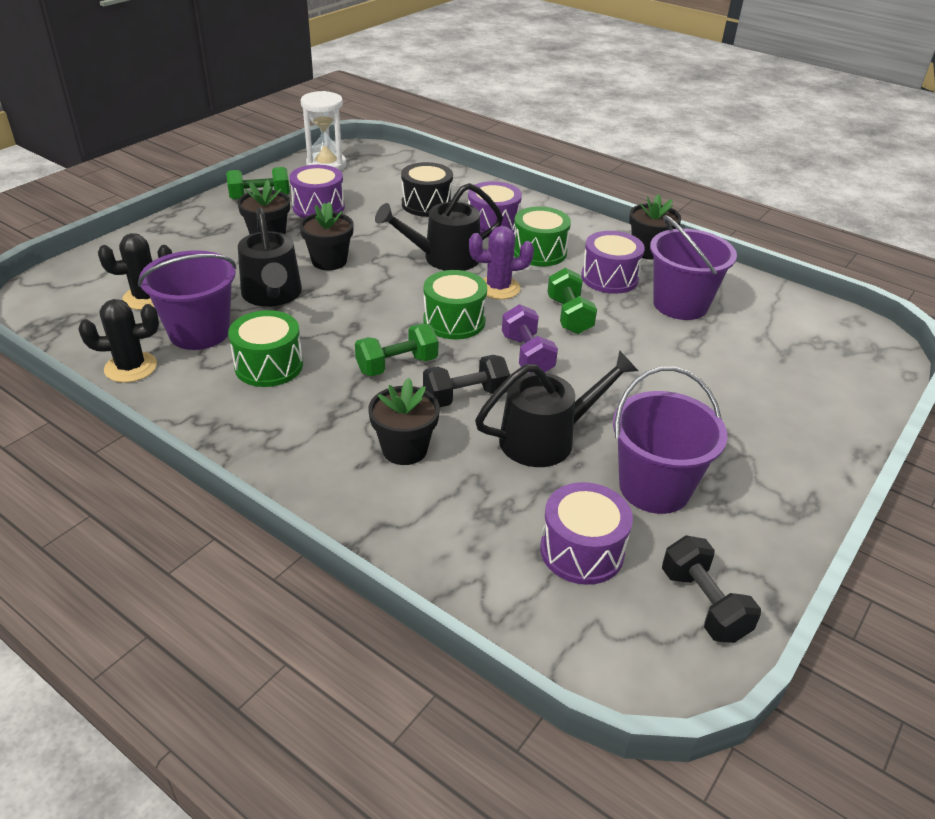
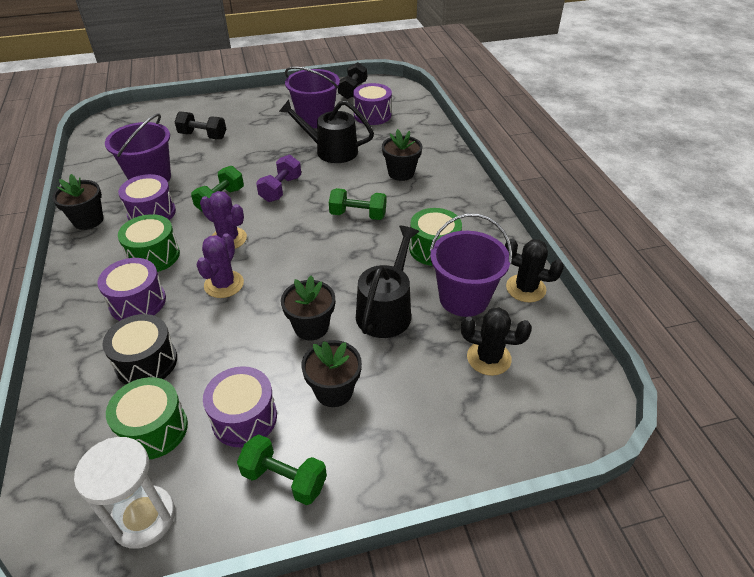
camera: 140 degrees left, 5 degrees up
(444, 258) = (224, 284): black watering can -> purple cactus
(454, 321) = (290, 228): green drum -> green drum (154, 429)
(465, 397) = (343, 183): black dumbbell -> black dumbbell (203, 136)

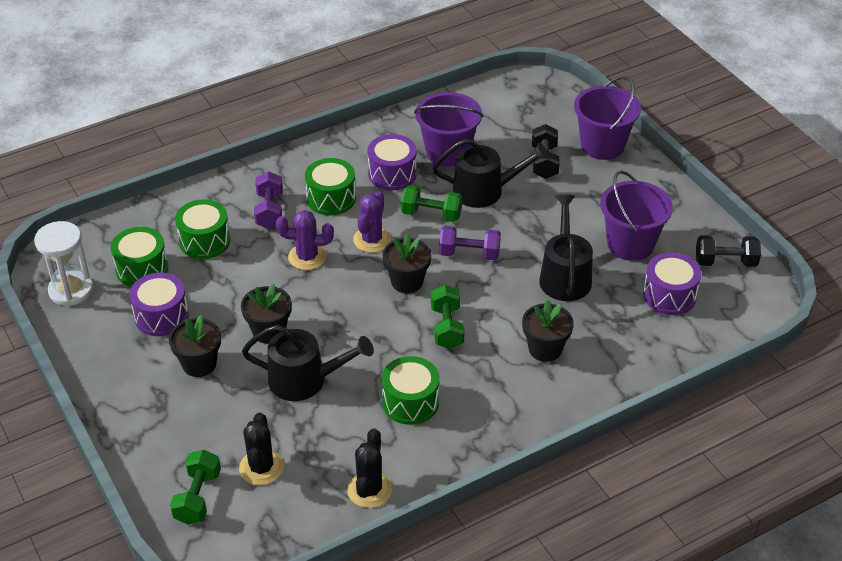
camera: 75 degrees right, 0 degrees up
(88, 220) = (366, 138): black flower pot -> black flower pot (407, 281)
(138, 302) = (269, 211): purple drum -> purple dumbbell
(146, 362) = (204, 241): black drum -> green drum
(213, 168) = (484, 191): none -> black watering can
(284, 479) = (111, 355): green dumbbell -> green dumbbell (197, 497)
(463, 298) = (339, 438): purple bucket -> purple bucket (602, 145)

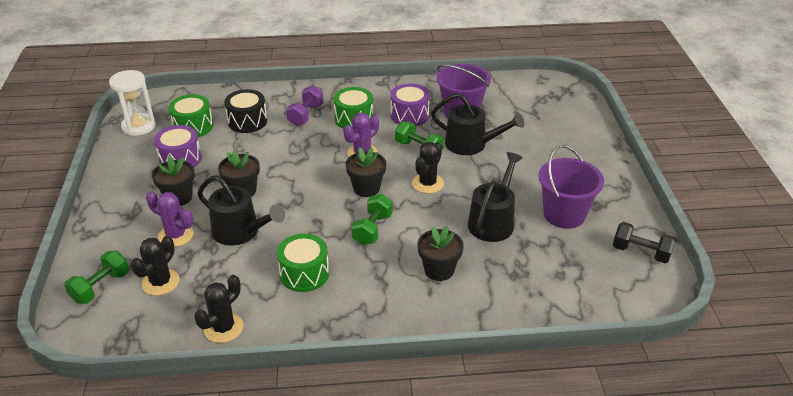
camera: 25 degrees right, 5 degrees down
(204, 241) = (247, 121): green drum -> black drum
(307, 257) = (308, 151): purple cactus -> purple cactus (176, 235)
(469, 254) = (428, 183): purple dumbbell -> black cactus
(544, 162) = (531, 138): black dumbbell -> none
(602, 145) = (587, 139): purple bucket -> none
(669, 295) = (573, 263): purple drum -> none

